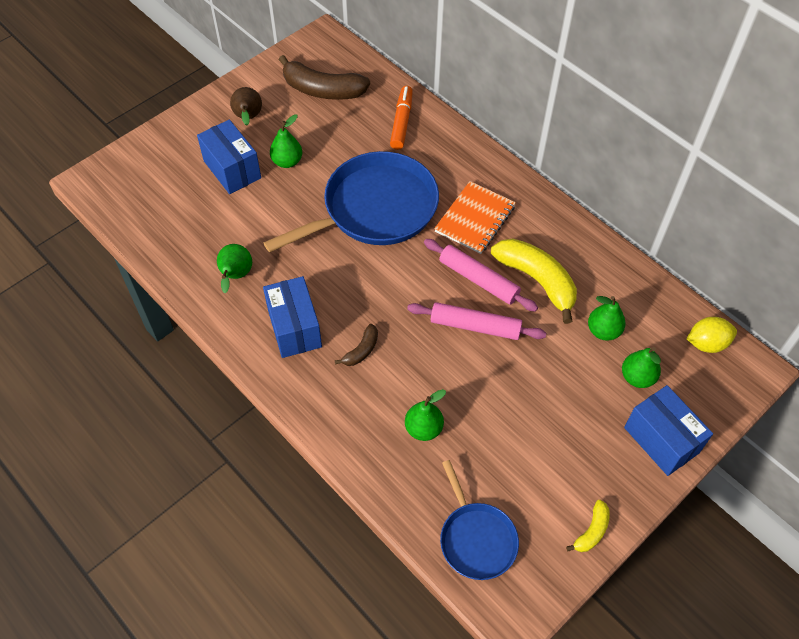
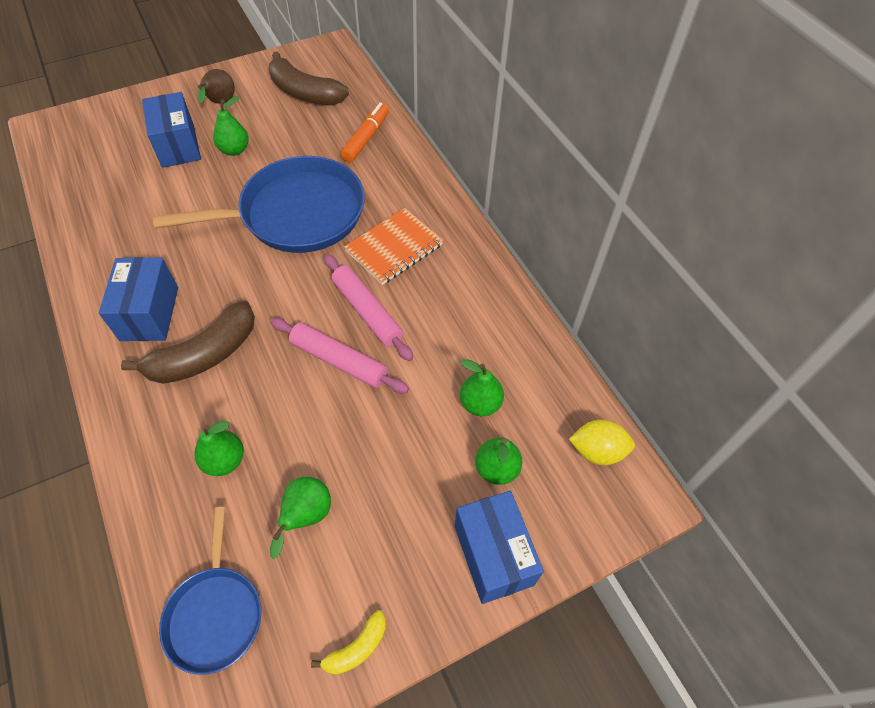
camera: 15 degrees right, 0 degrees up
(235, 276) = (122, 247): green pear -> green pear (306, 516)
(361, 350) = (204, 355): brown banana -> brown banana, size x2.04
(537, 280) = (430, 328): yellow banana -> none

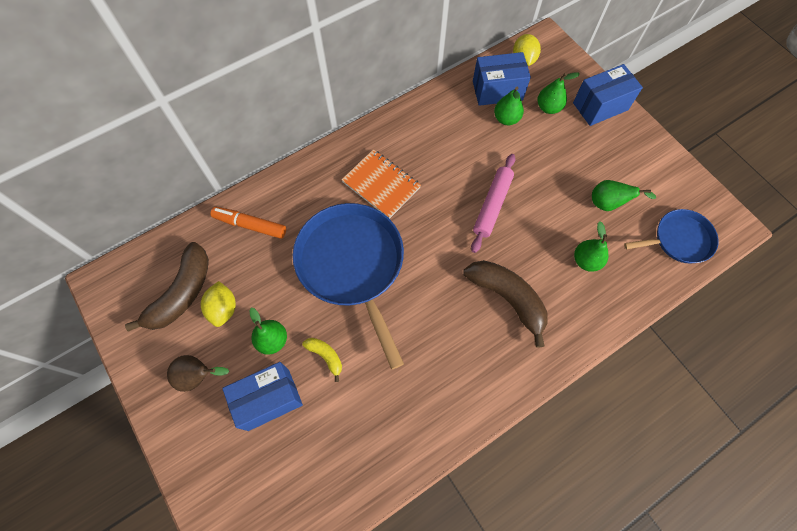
camera: 95 degrees left, 10 degrees up
(149, 313) = (478, 354): blue box -> blue box (497, 90)
(279, 118) = (223, 309): none -> yellow lemon
(357, 648) = (670, 164): yellow banana -> yellow banana (326, 356)
(367, 311) = (446, 194): pink rolling pin -> none

